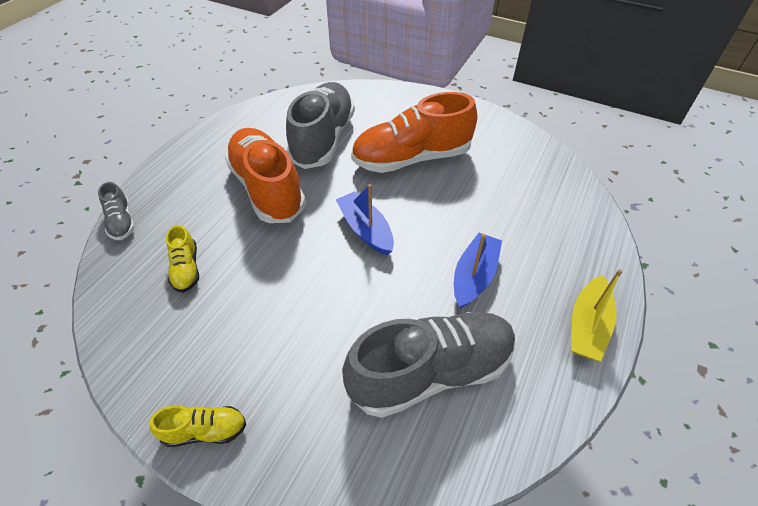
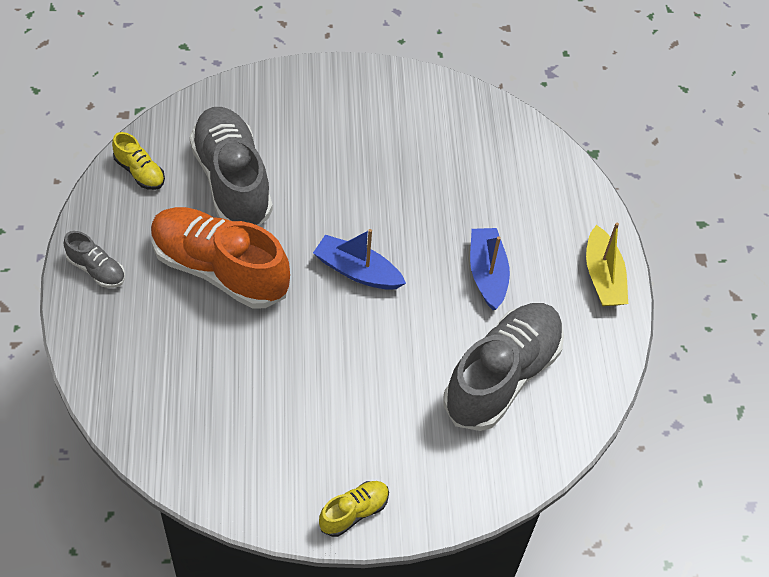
camera: 35 degrees left, 5 degrees up
(122, 222) = (92, 378): grey shoe -> grey shoe (97, 270)
(186, 269) = (211, 393): yellow shoe -> yellow shoe (140, 172)
(411, 158) = (347, 167): orange shoe -> none

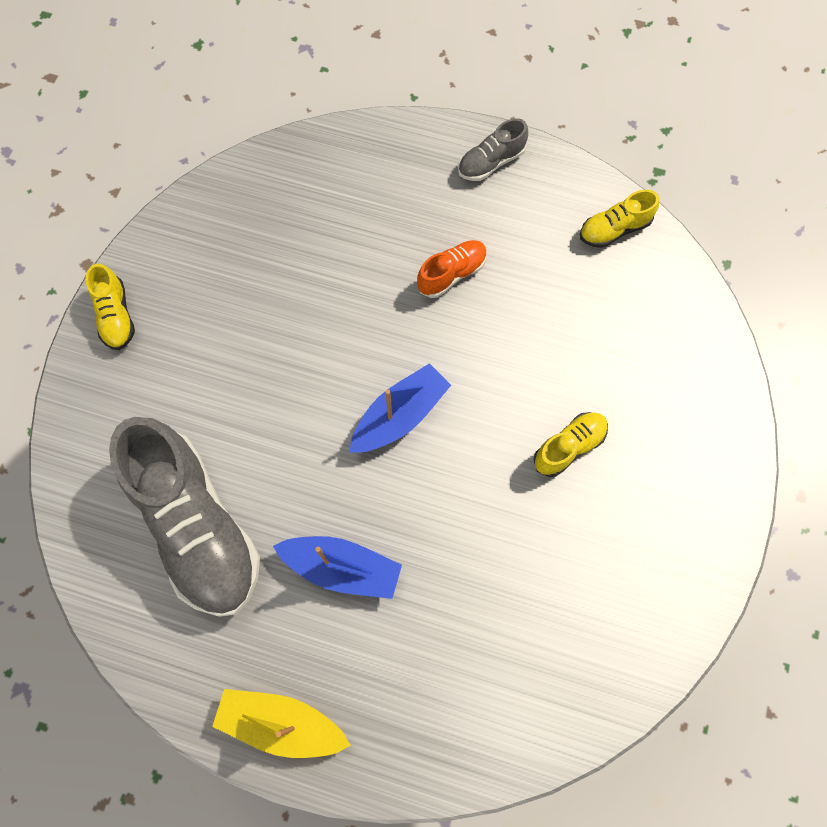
camera: 115 degrees right, 15 degrees up
(219, 270) = (452, 274): orange shoe -> orange shoe, size x0.45
(232, 181) = (574, 319): grey shoe -> none
(338, 164) = (569, 447): none -> yellow shoe

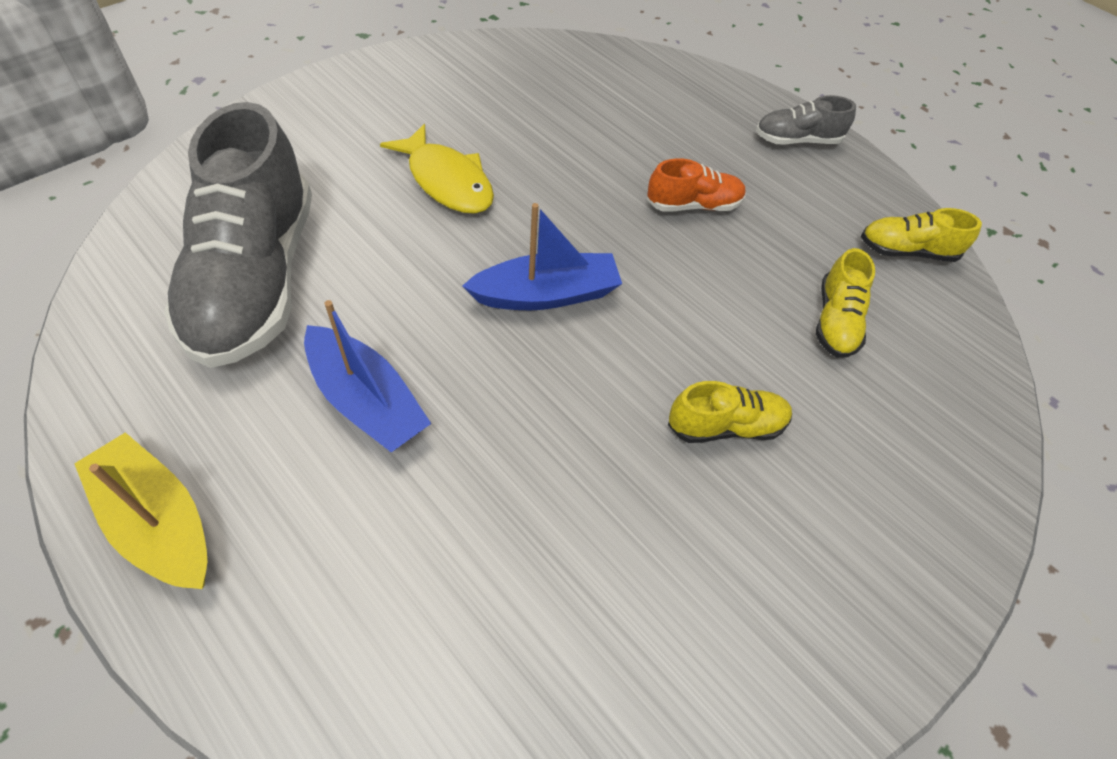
camera: 25 degrees right, 15 degrees down
(116, 316) = (341, 89): yellow shoe -> yellow shoe (835, 321)
(265, 359) = (447, 181): none -> yellow fish

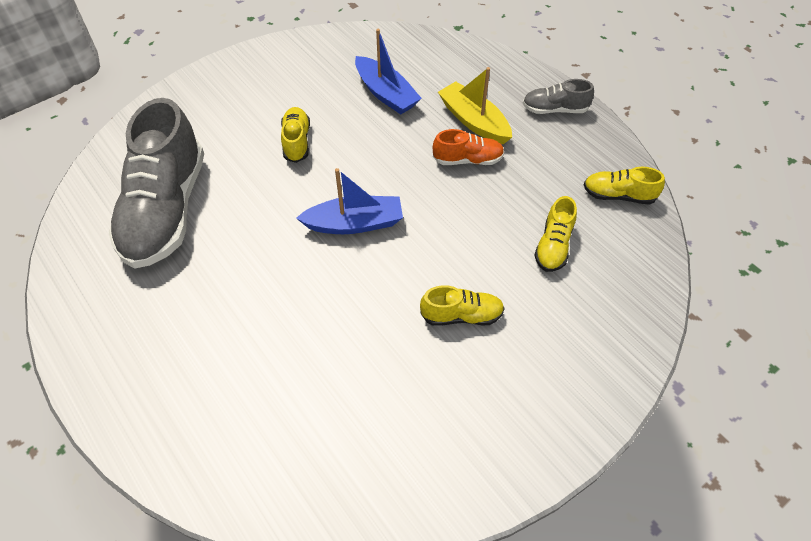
camera: 10 degrees right, 0 degrees up
(158, 522) = (102, 361): yellow boat -> yellow boat (474, 121)
(367, 401) = (230, 292): blue boat -> blue boat (386, 94)
(447, 181) = (296, 141): yellow fish -> yellow shoe

